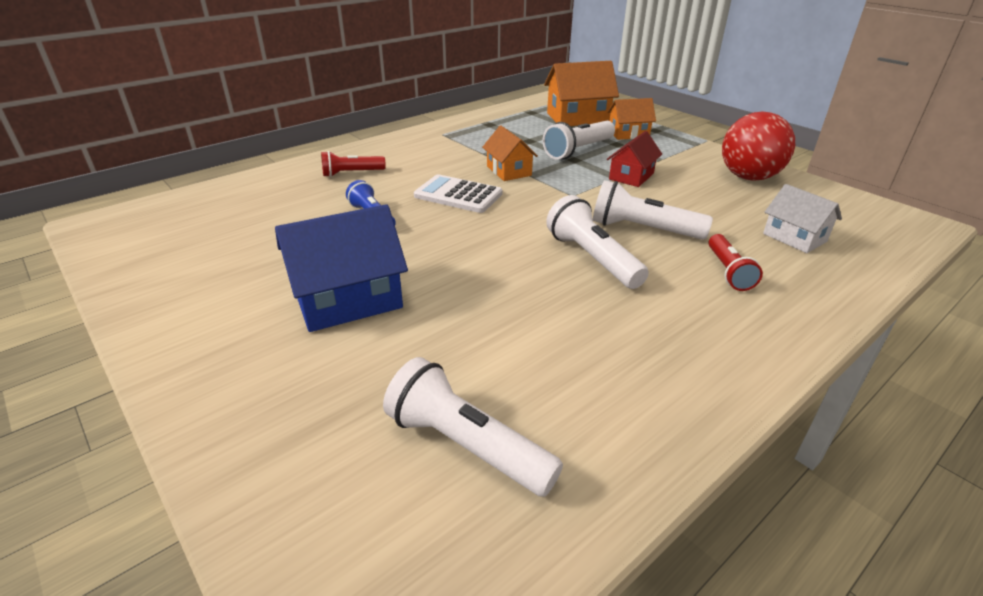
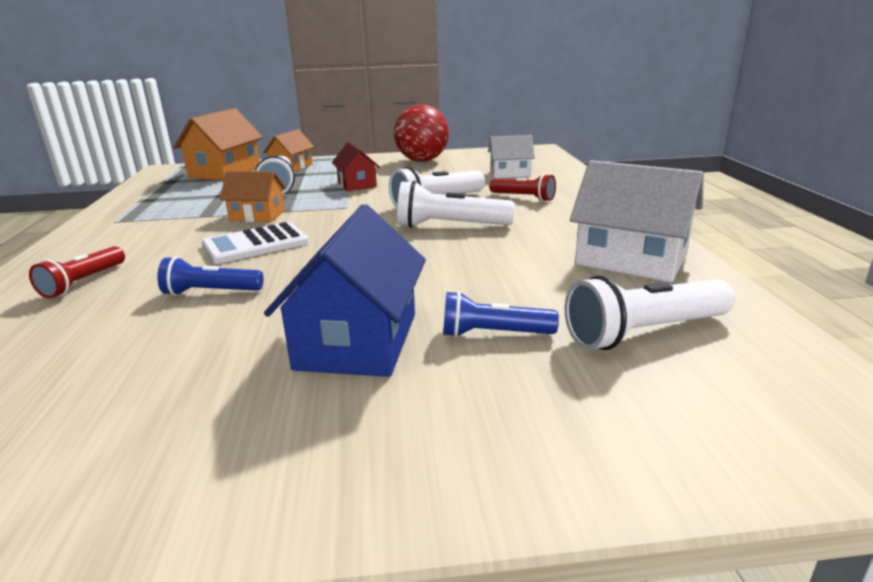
camera: 55 degrees left, 10 degrees down
(400, 356) = (493, 334): none -> blue flashlight
(635, 396) = (631, 260): none -> white house

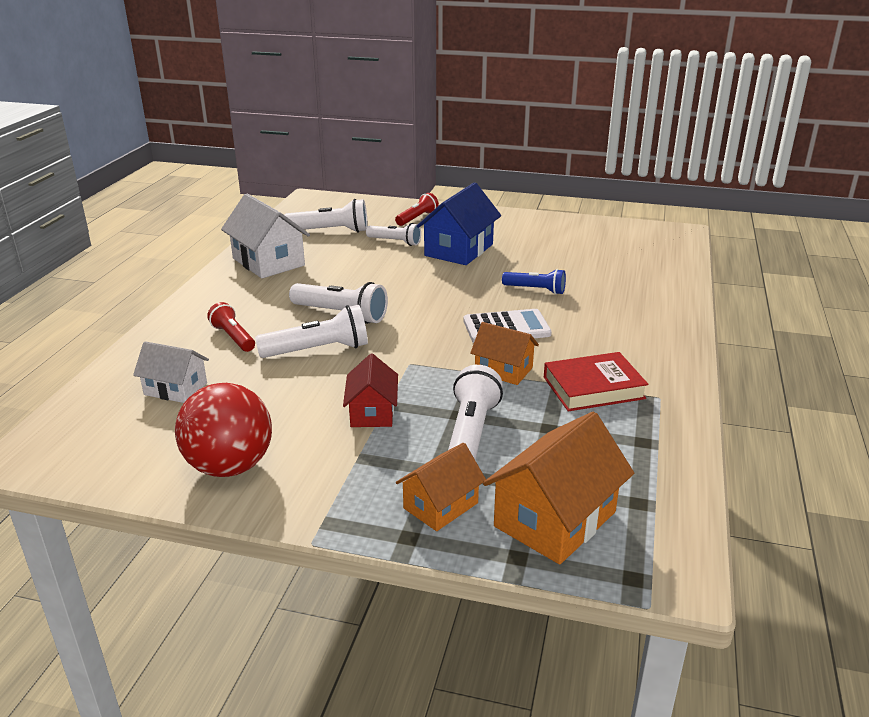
camera: 160 degrees left, 5 degrees up
(84, 282) = (628, 315): red flashlight -> red flashlight (417, 218)
(173, 218) = (593, 388): none -> red book
(493, 334) = (395, 242): blue flashlight -> white flashlight

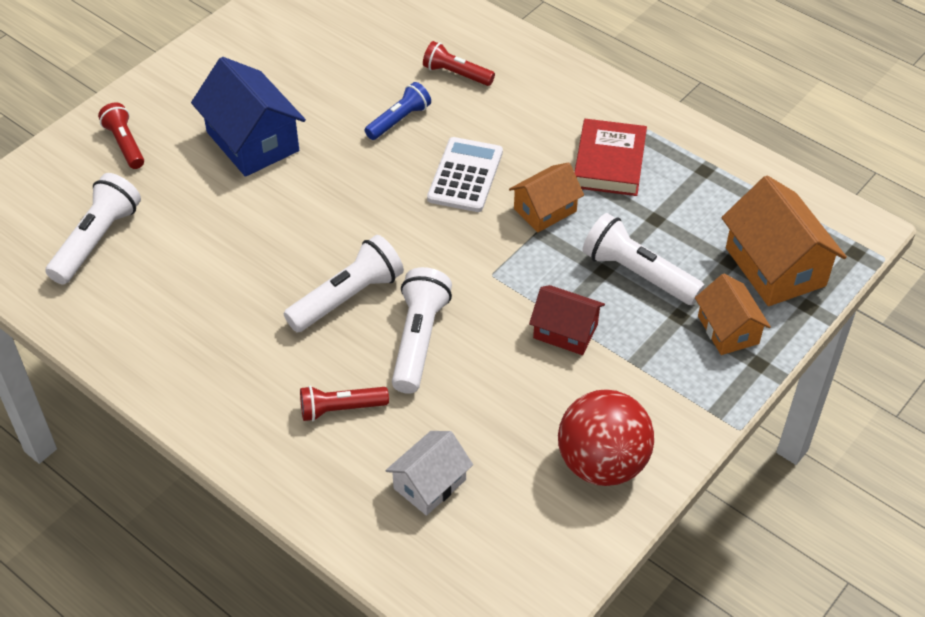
camera: 65 degrees left, 20 degrees up
(268, 262) = (149, 329): white house -> none
(395, 242) = (183, 189): white flashlight -> none
(612, 298) = (456, 74): none -> red flashlight

